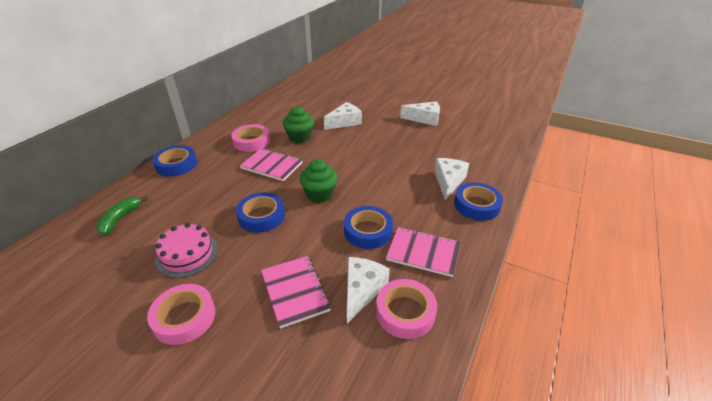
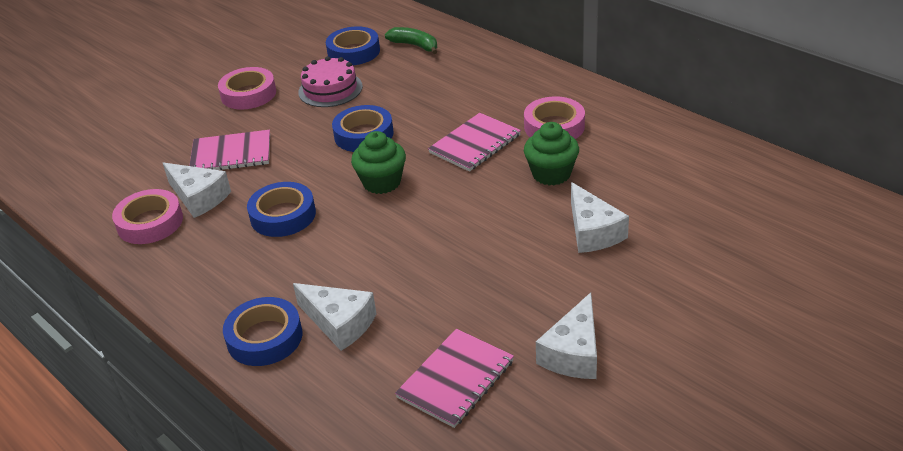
camera: 110 degrees right, 0 degrees up
(176, 165) = (513, 68): blue tape -> blue tape (353, 52)
(423, 252) = (215, 255): pink notebook -> pink notebook (456, 379)

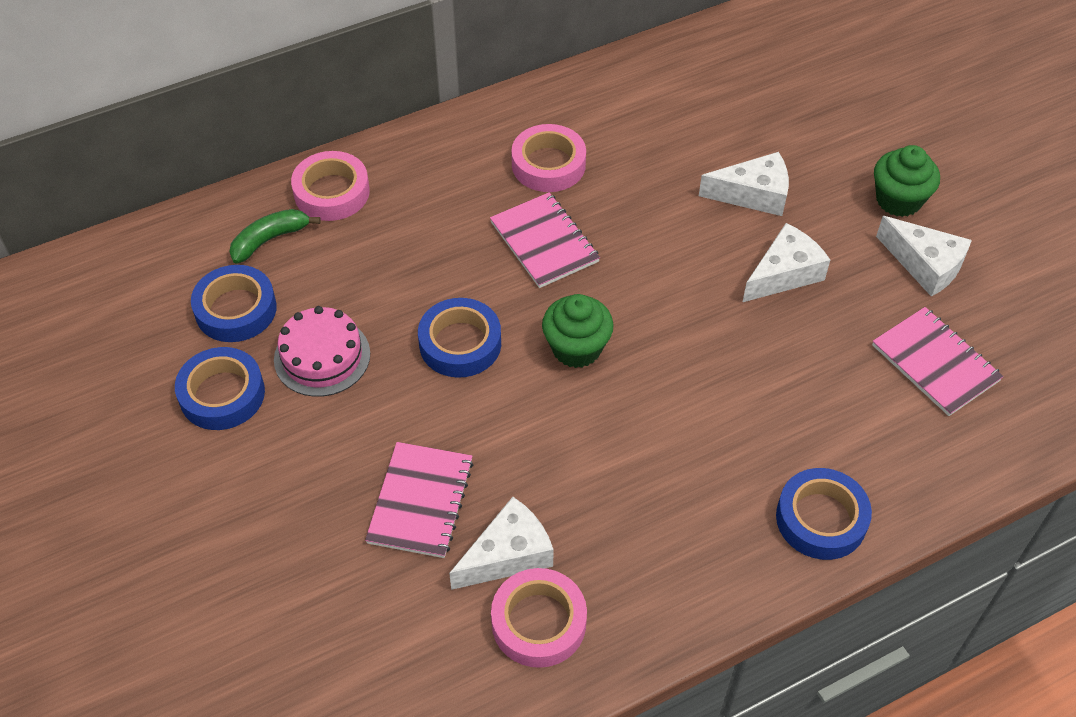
camera: 75 degrees left, 15 degrees up
(248, 94) = (268, 457): pink tape -> pink tape (331, 192)
(283, 215) = (596, 463): blue tape -> blue tape (222, 394)
(339, 323) = (820, 443): white cheese -> white cheese (784, 274)
(551, 174) = (638, 195): green cupcake -> green cupcake (898, 200)

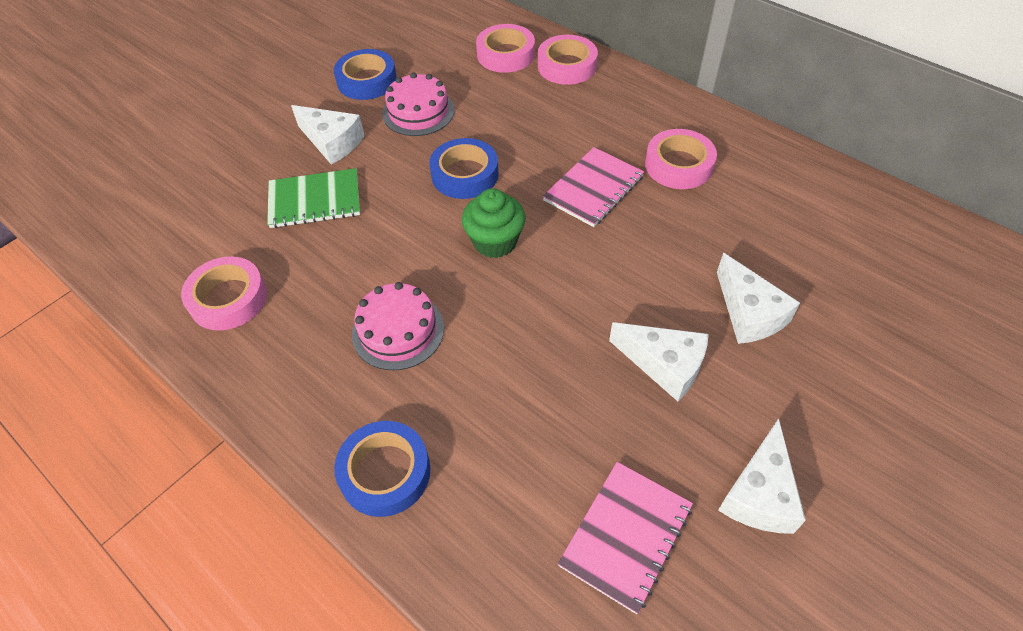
camera: 70 degrees right, 0 degrees up
(236, 309) = (438, 62): blue tape -> none
(270, 240) = (505, 54): green banana -> pink tape
(421, 501) = (315, 200): pink notebook -> green notebook
(508, 554) = (283, 262): white cheese -> white cheese (332, 142)
(658, 466) = (398, 331): none -> pink cake
(898, 200) = (837, 444): green cupcake -> none

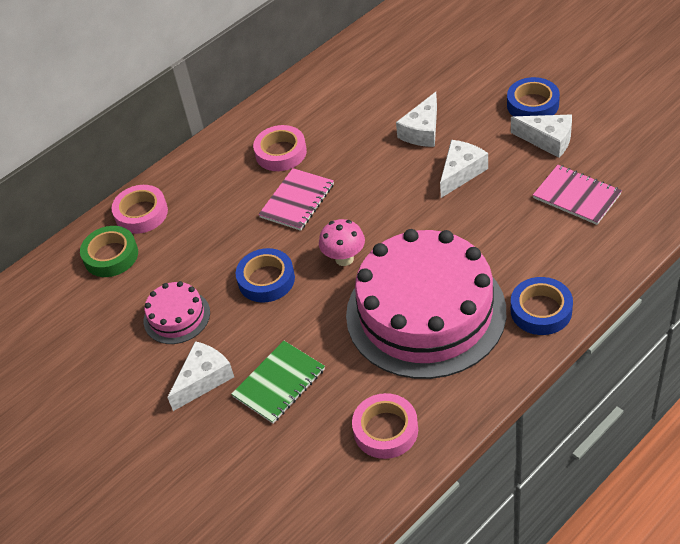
camera: 80 degrees left, 5 degrees down
(315, 200) = (279, 383): green notebook -> green notebook turned 45 degrees clockwise
(367, 81) = (118, 361): blue tape -> blue tape (532, 104)
(398, 331) = (425, 312): pink cake -> pink cake, size x2.30
(495, 242) = (344, 258): green cupcake -> pink mushroom
(505, 54) = (111, 256): pink tape -> green tape
(593, 189) = (297, 201): pink notebook -> pink notebook turned 75 degrees clockwise
(749, 313) = (422, 131): white cheese -> white cheese turned 135 degrees clockwise

